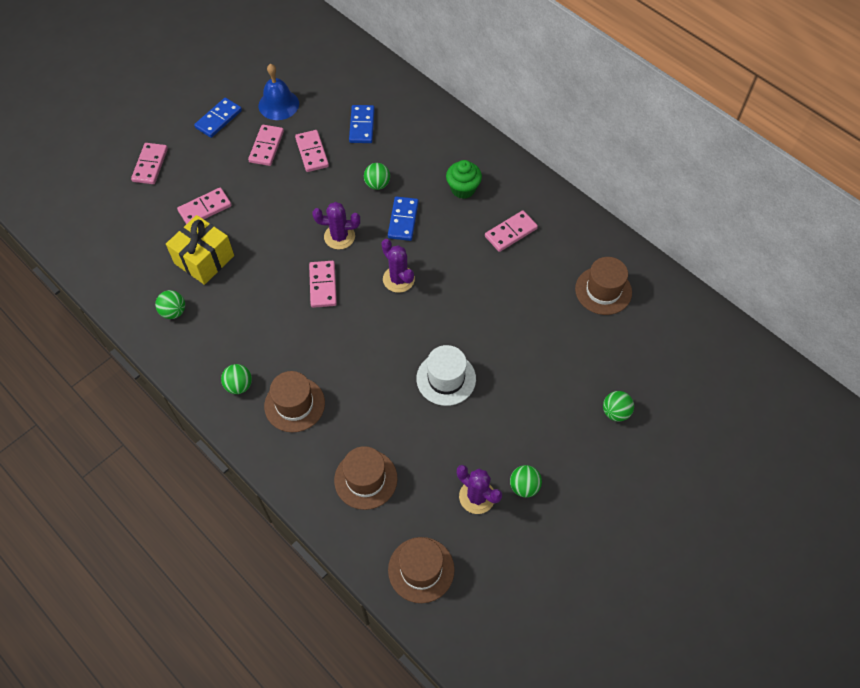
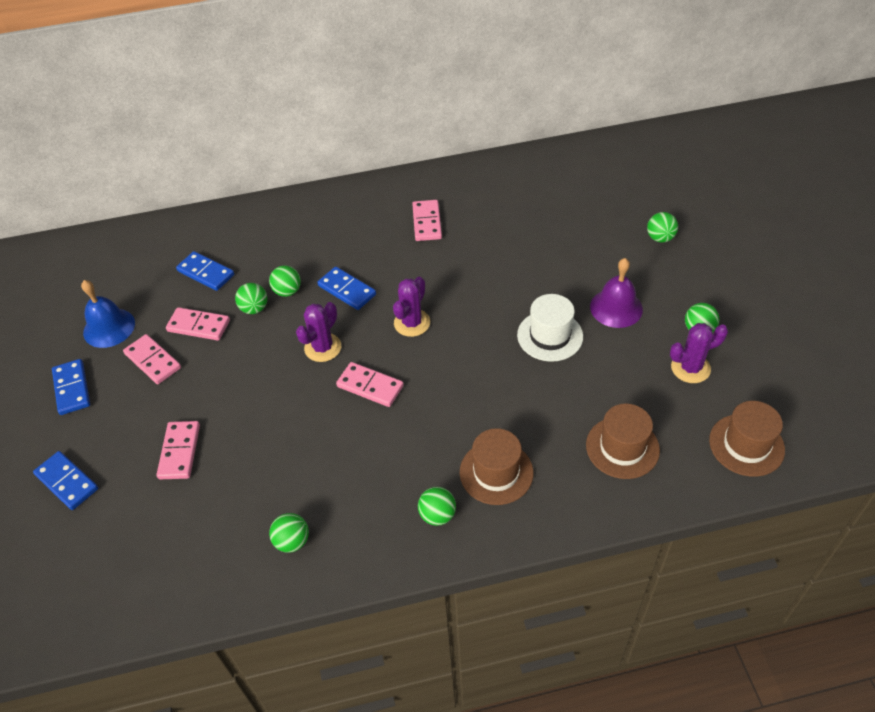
camera: 55 degrees left, 10 degrees down
(150, 165) = (67, 482): pink domino -> blue domino
(204, 259) = (247, 481): yellow gift -> none
(348, 174) = (254, 308): none -> green ball
(398, 279) = (412, 323): purple cactus -> purple cactus turned 60 degrees counterclockwise
(463, 189) = (350, 233): green cupcake -> none
(508, 413) = (616, 308): none -> purple bell
(603, 290) = (534, 192): brown hat -> none

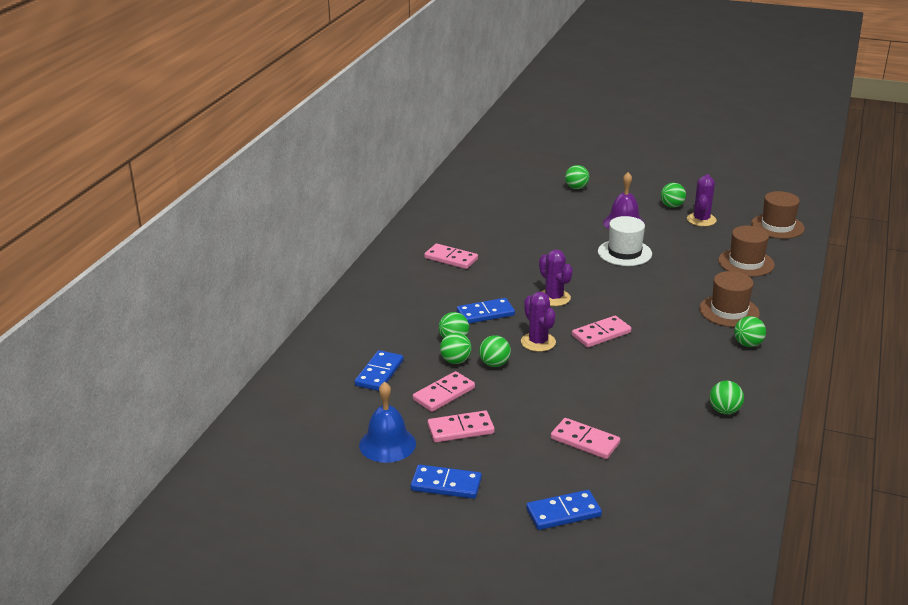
camera: 60 degrees left, 20 degrees down
(206, 273) = (379, 373): blue domino -> blue domino turned 45 degrees counterclockwise
(266, 335) = (494, 364): none -> green ball

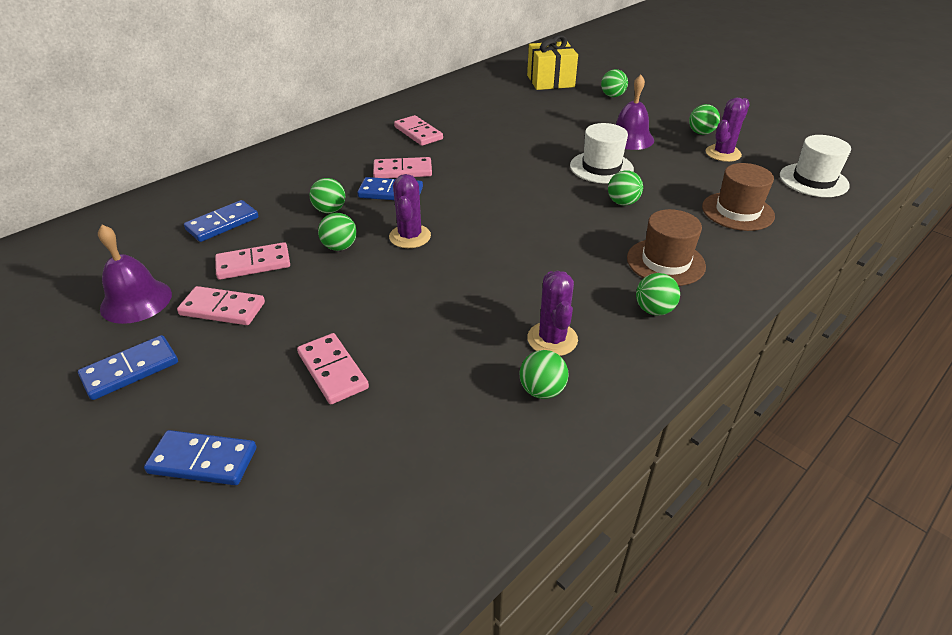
camera: 25 degrees right, 10 degrees up
(387, 444) = (136, 301): blue bell -> purple bell
(446, 484) = (130, 370): blue domino -> blue domino turned 75 degrees counterclockwise
(455, 361) = (306, 232): green ball -> green ball (622, 202)
(512, 184) = (550, 81): none -> yellow gift
(554, 298) = (477, 195): purple cactus -> purple cactus (552, 339)
(601, 334) = (487, 247): pink domino -> pink domino (402, 171)
(777, 226) = (813, 180): brown hat -> white hat

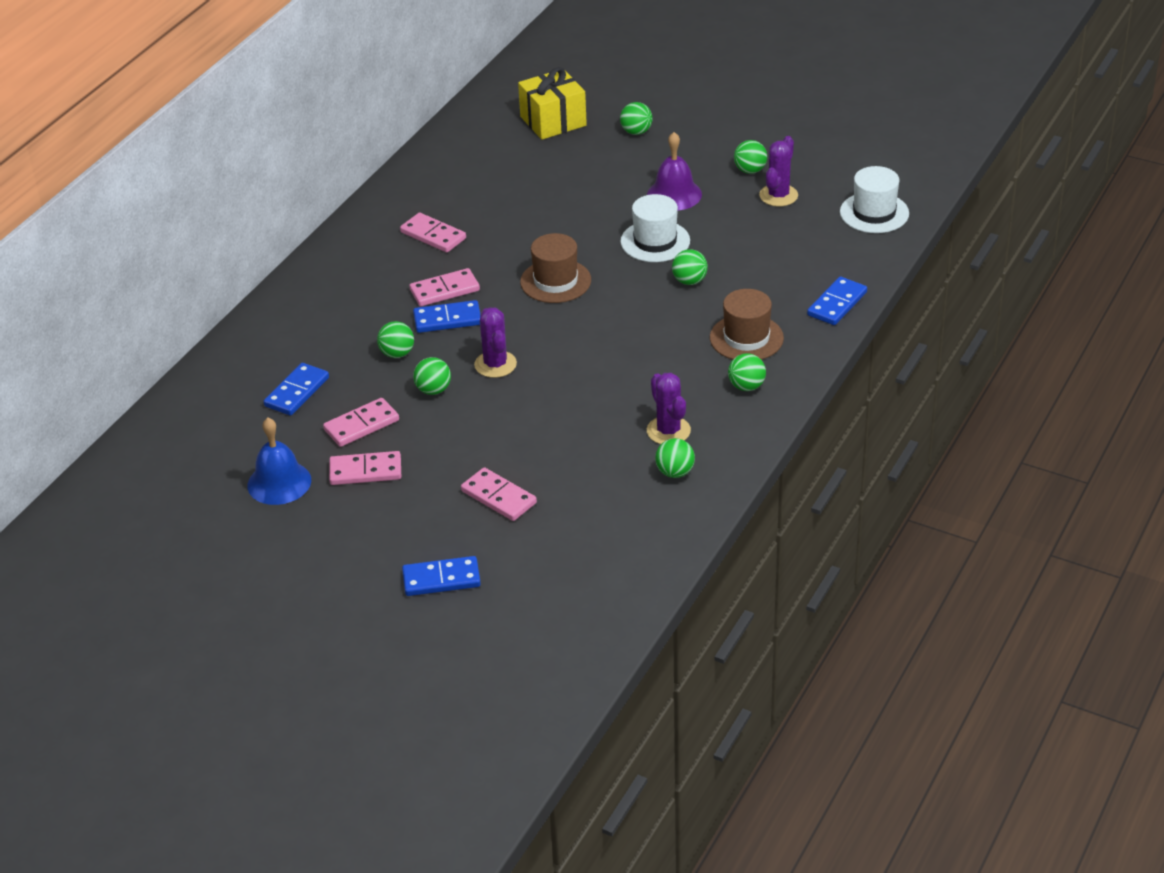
camera: 15 degrees left, 0 degrees up
(130, 370) = (327, 536): blue domino -> blue domino (837, 304)
(136, 301) = (279, 482): purple bell -> blue bell
(737, 211) = (803, 267): brown hat -> brown hat (555, 281)

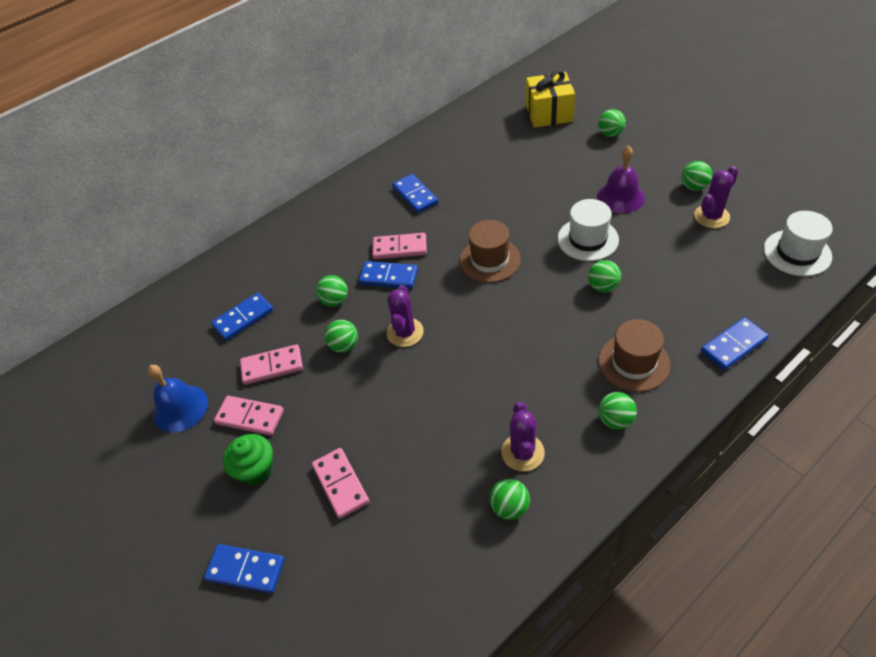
camera: 25 degrees right, 10 degrees up
(401, 508) = (256, 470): none -> green cupcake
(433, 235) = (415, 195): pink domino -> blue domino

